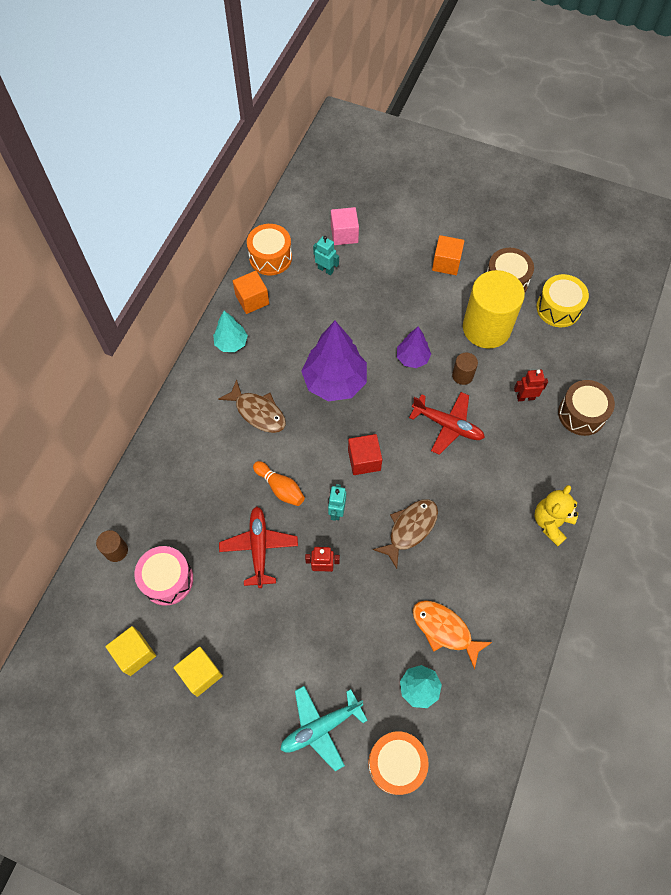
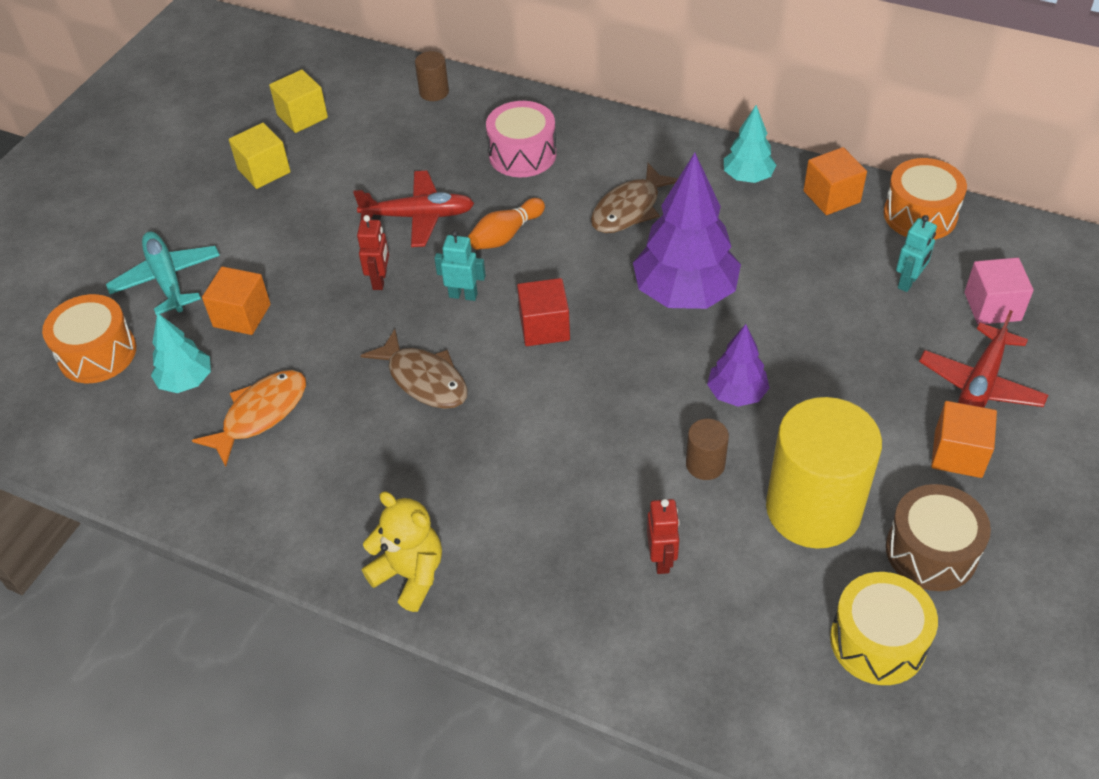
camera: 95 degrees right, 15 degrees down
(167, 579) = (389, 136): pink drum -> pink drum (522, 154)
(357, 660) = (242, 315): none -> orange cube
(448, 425) = (604, 437): red plane -> red plane (980, 385)
(581, 414) = (626, 653): brown drum -> none

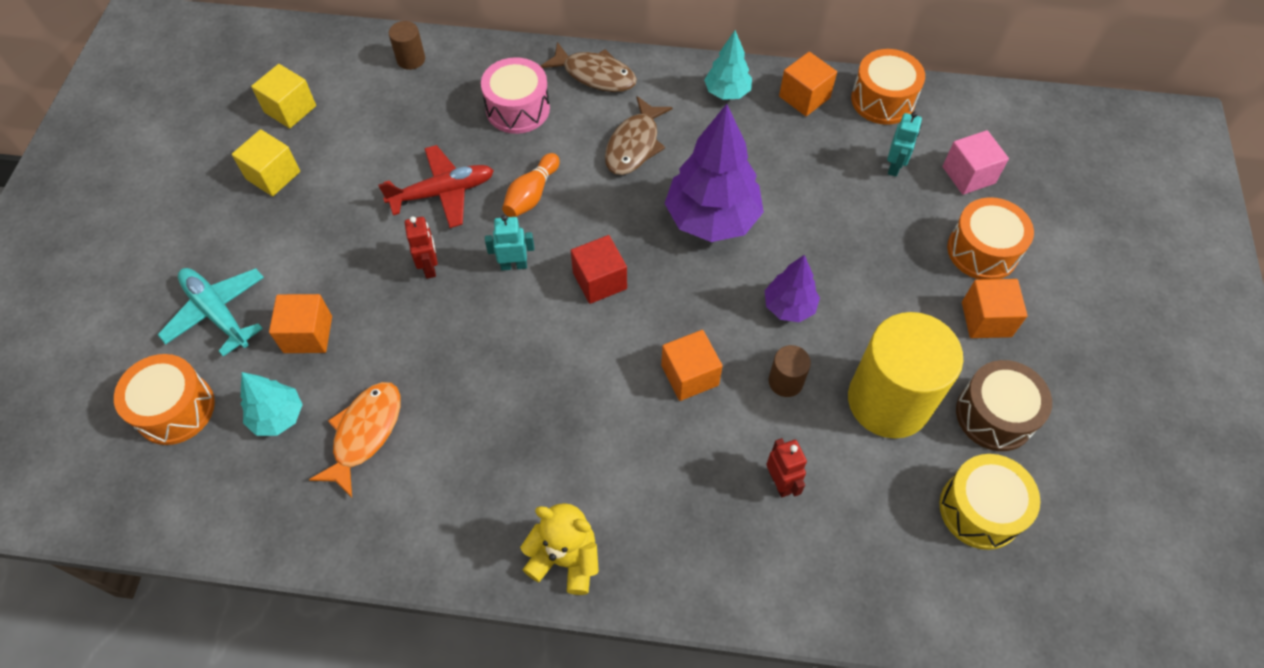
camera: 20 degrees left, 10 degrees up
(424, 379) = (508, 359): brown fish -> brown fish (595, 75)
(604, 435) = (689, 375): none -> orange cube
(980, 385) = (982, 251): red plane -> orange drum

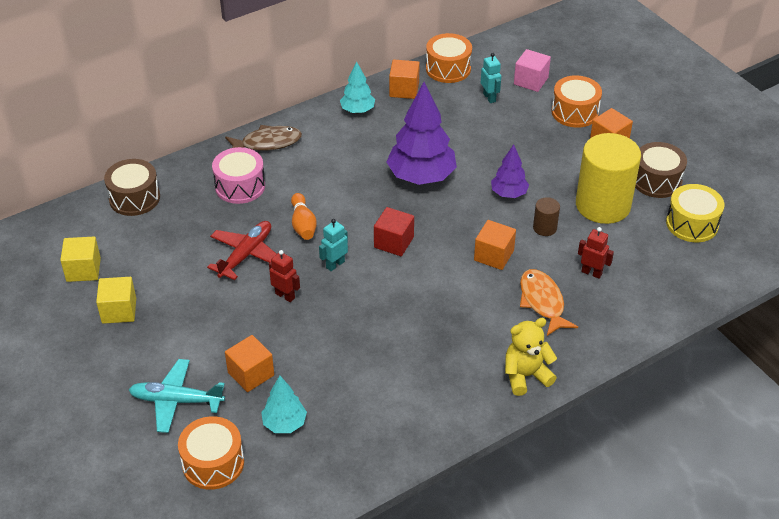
camera: 40 degrees left, 15 degrees down
(365, 433) = (347, 396): orange fish -> orange fish (542, 302)
(411, 59) = (134, 198): brown cylinder -> brown drum
(634, 145) = (334, 165): brown fish -> none

